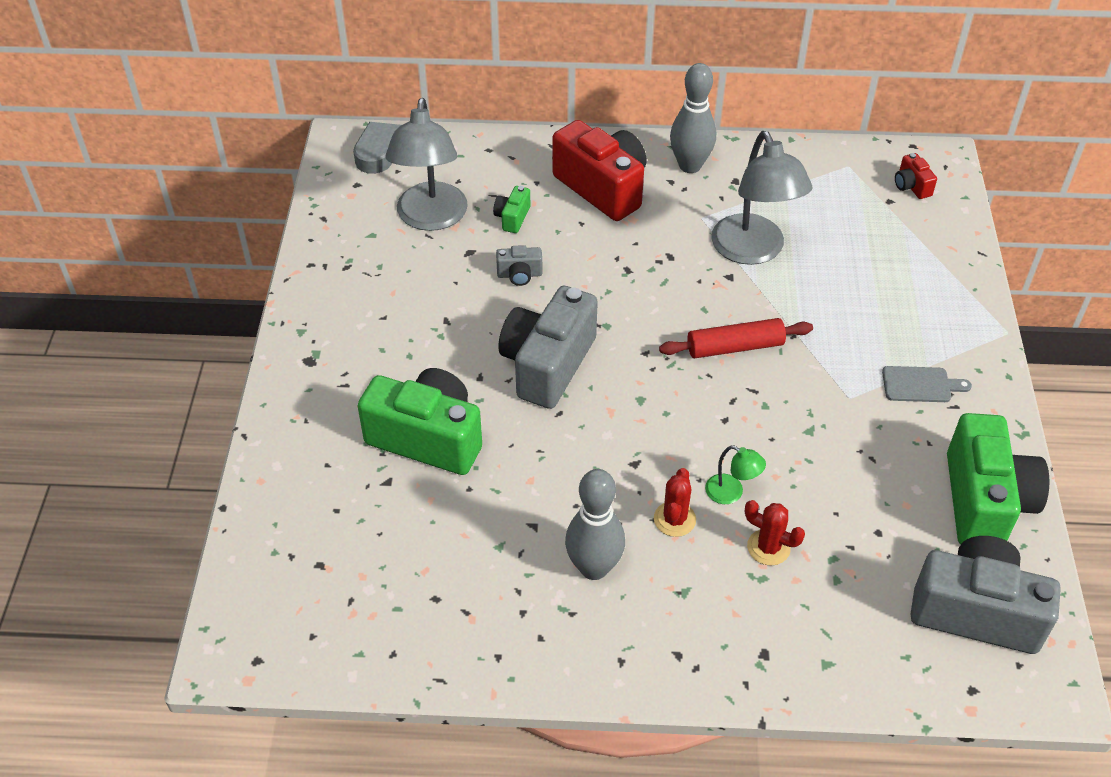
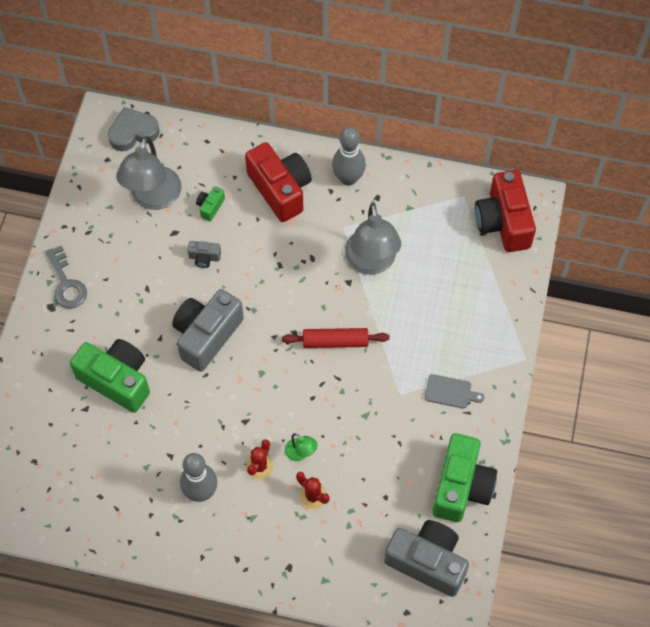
camera: 10 degrees right, 15 degrees up
(327, 329) = (66, 283): none -> grey key
(911, 186) = (503, 222): red camera -> red camera, size x2.29

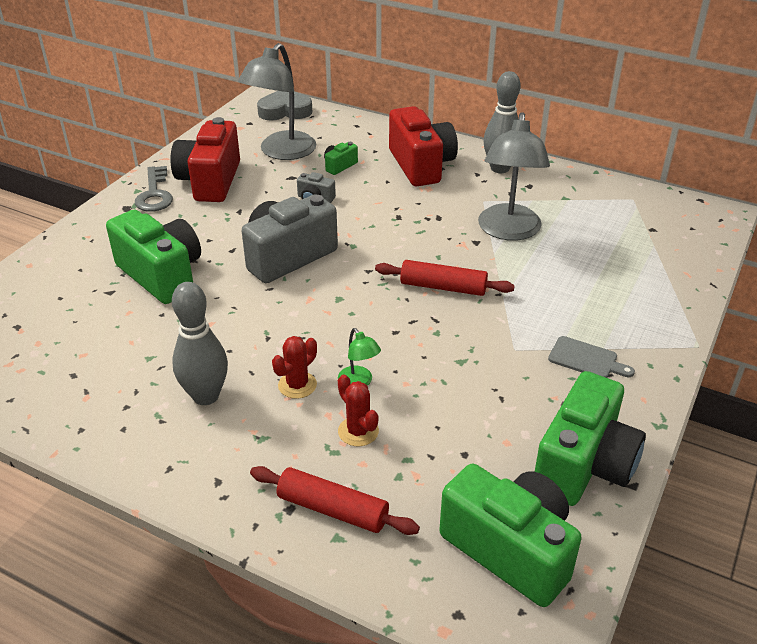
camera: 15 degrees right, 25 degrees down
(315, 561) = (333, 509): none -> red rolling pin
(427, 562) = (510, 549): grey camera -> green camera
(503, 222) = (679, 224): red camera -> red camera (210, 181)

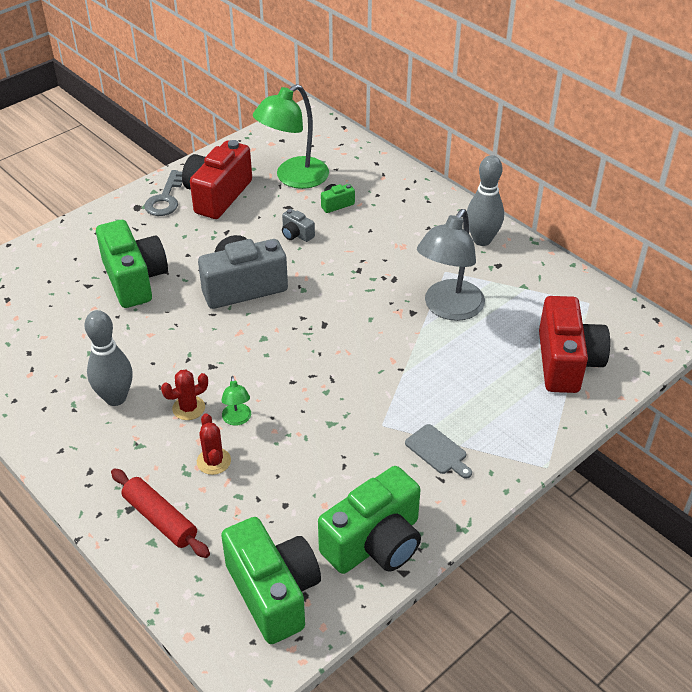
camera: 20 degrees right, 5 degrees up
(282, 152) = (293, 178): grey lamp -> green lamp
(285, 111) = (320, 133): grey heart -> none
(421, 165) = (410, 220): red camera -> red camera (566, 362)
(443, 287) = (357, 350): red rolling pin -> none

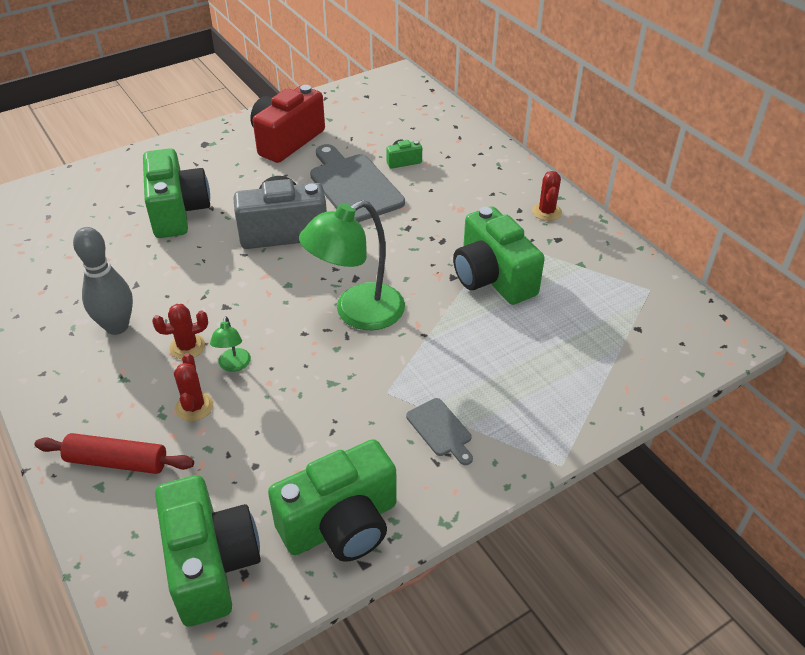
camera: 10 degrees right, 0 degrees up
(160, 519) = (117, 461): red rolling pin -> red rolling pin turned 45 degrees counterclockwise
(166, 198) = (235, 138): grey key -> none
(293, 178) = (367, 132): green lamp -> green lamp (357, 313)
(296, 234) = (354, 186): grey camera -> grey cutting board
(448, 309) = (492, 278): grey lamp -> green camera
(482, 240) = (546, 212): grey bowling pin -> red cactus
(566, 362) = (610, 350): red camera -> none

